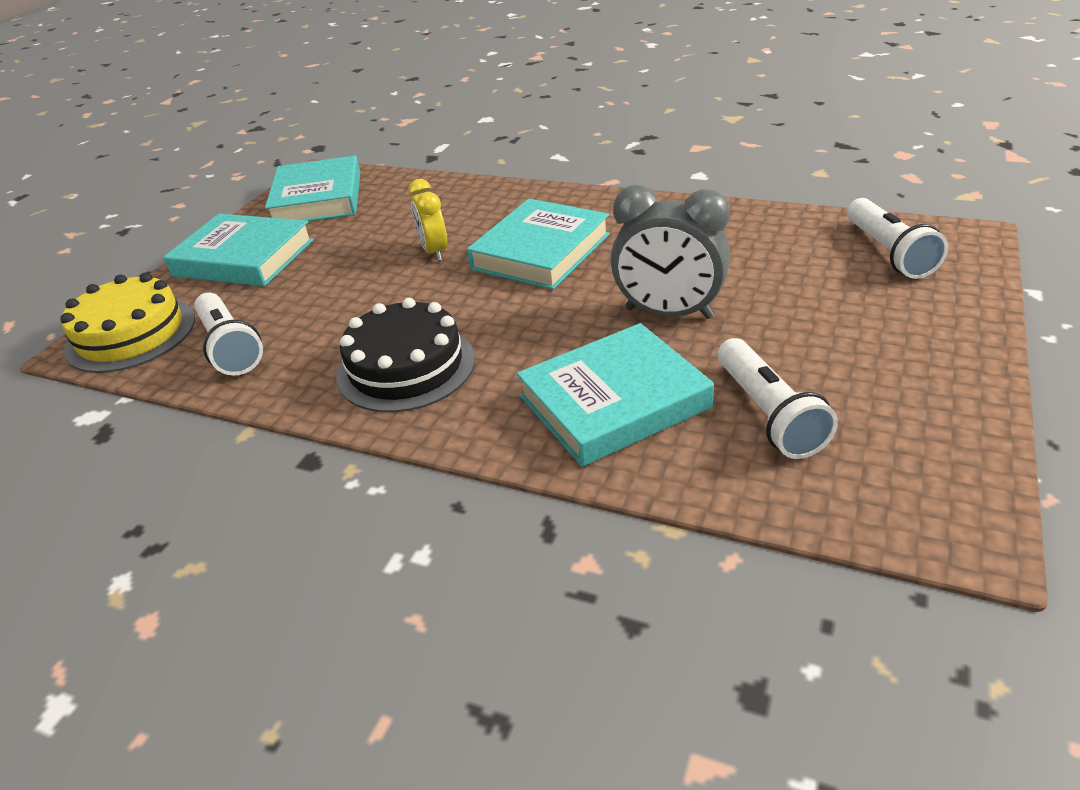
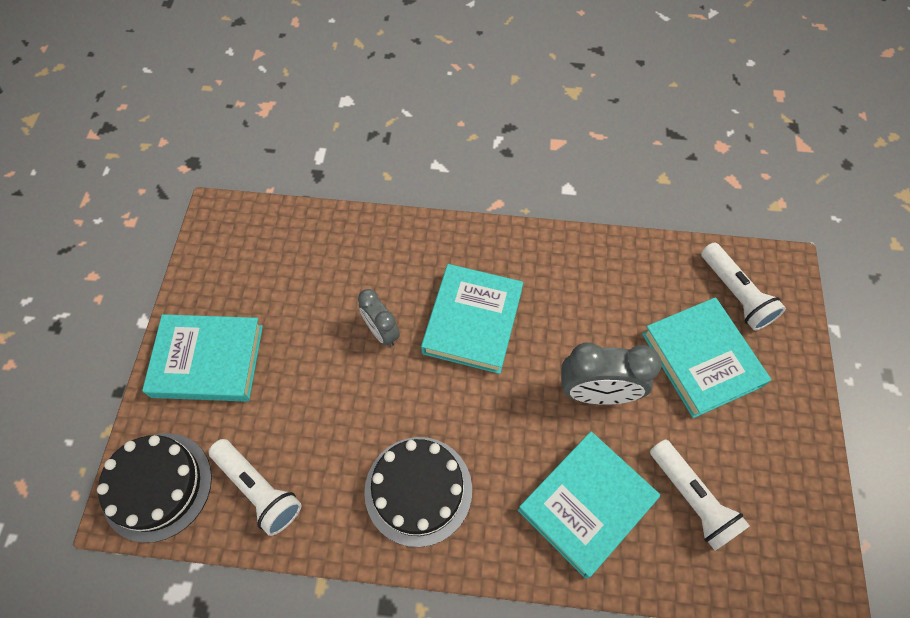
camera: 20 degrees left, 25 degrees up
(131, 334) = (157, 486): yellow cake -> black cake
(318, 198) = (236, 258): turquoise book -> turquoise book (701, 359)
(434, 252) = (381, 331): yellow clock -> grey clock

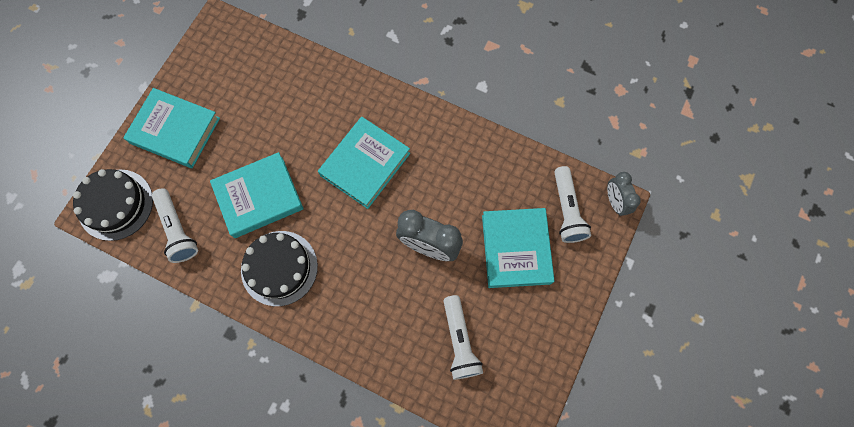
camera: 20 degrees right, 10 degrees up
(381, 331) = (299, 150): grey clock -> grey clock (615, 202)
(586, 504) = (386, 318): turquoise book -> turquoise book (259, 197)

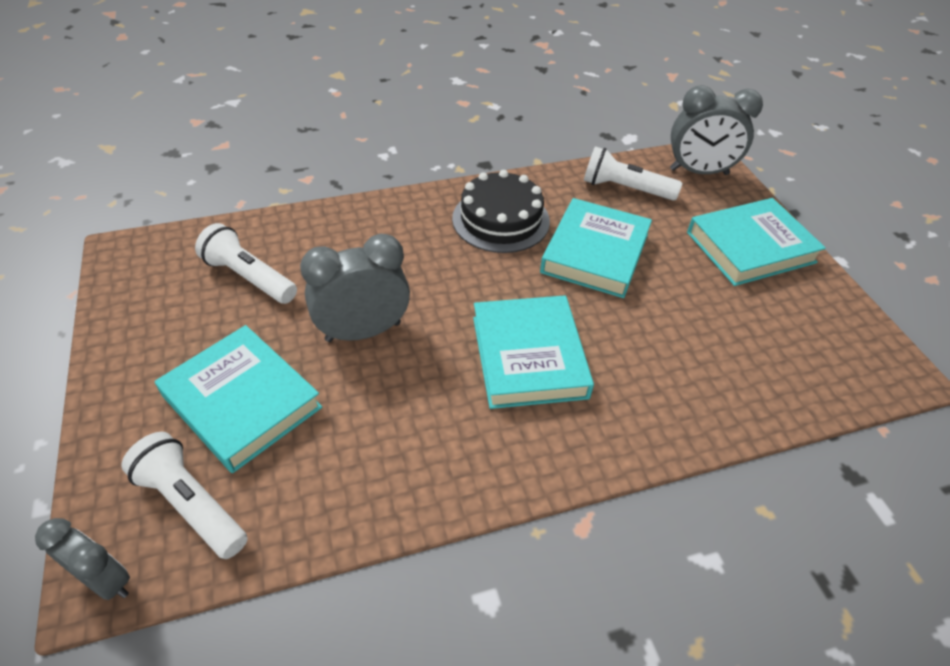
camera: 135 degrees right, 25 degrees down
(115, 204) = (699, 172): black cake -> grey clock

